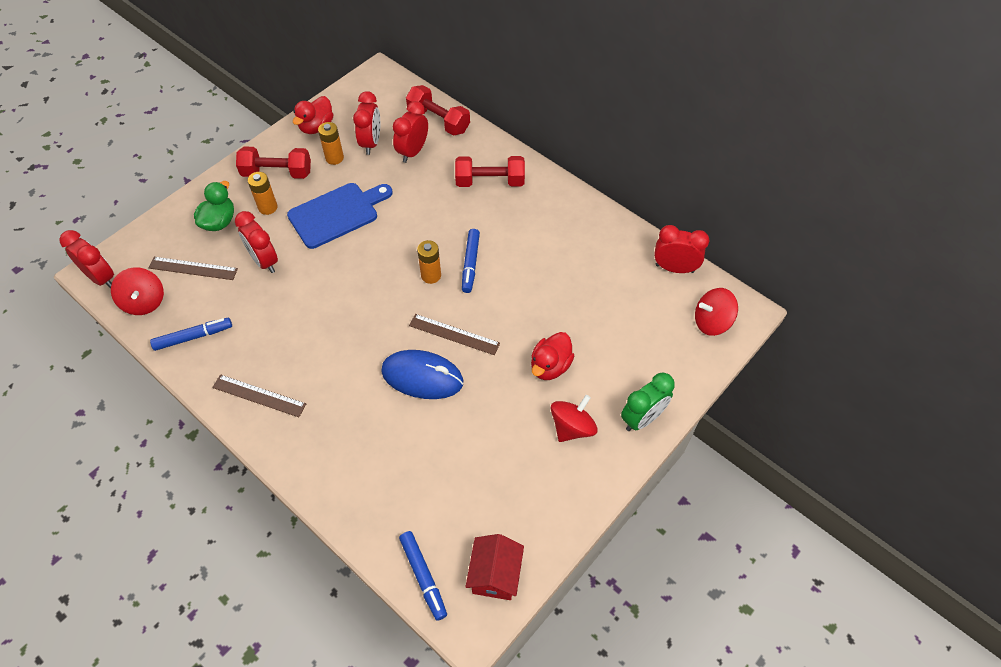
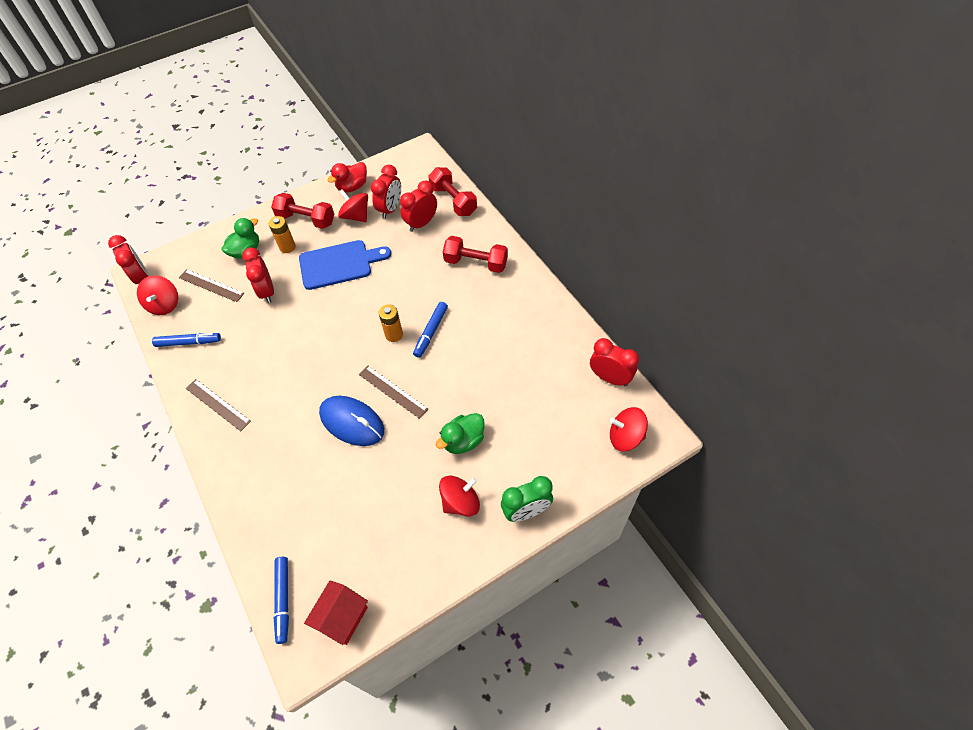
camera: 20 degrees right, 0 degrees up
(334, 158) = (356, 216): orange battery -> red spinning top
(550, 366) = (463, 441): red duck -> green duck

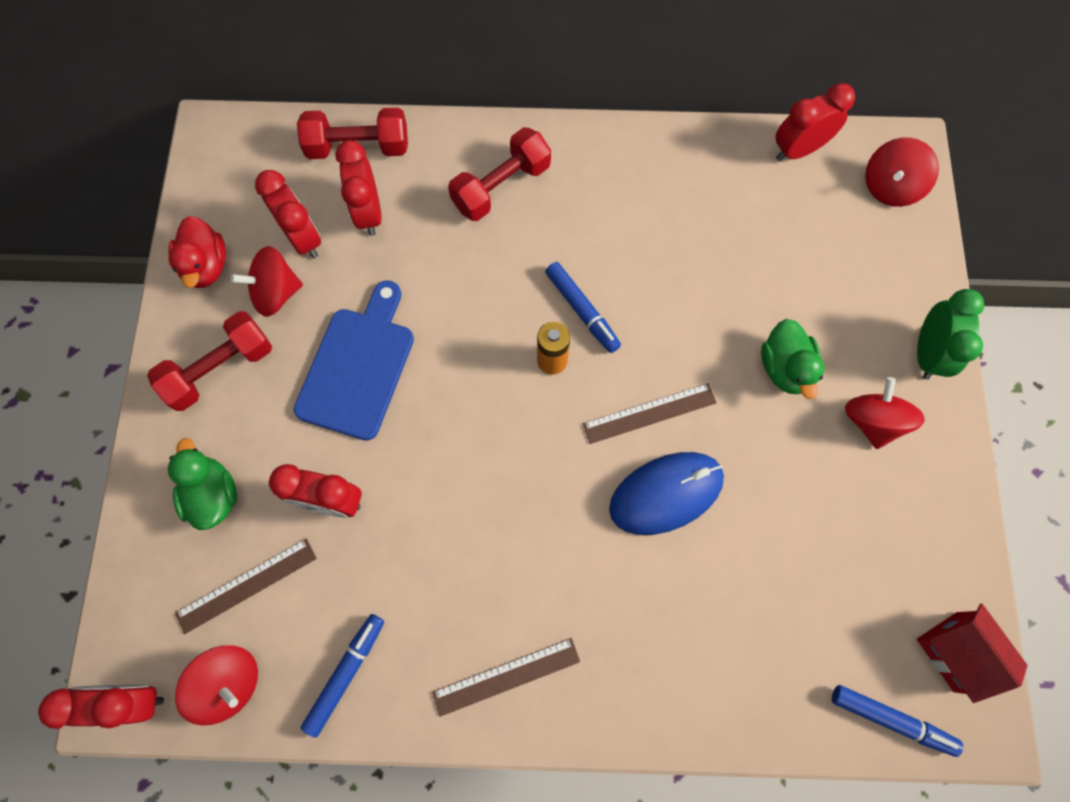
camera: 60 degrees left, 15 degrees up
(287, 247) = (258, 426): orange battery -> none

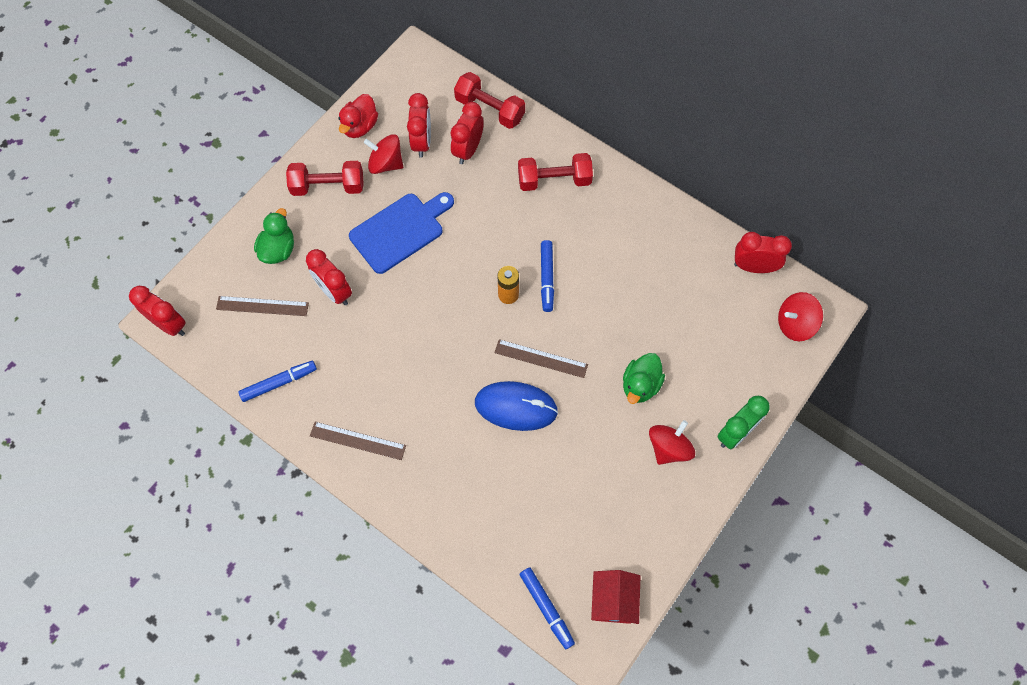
camera: 35 degrees right, 5 degrees down
(229, 683) = (220, 348): red spinning top -> none

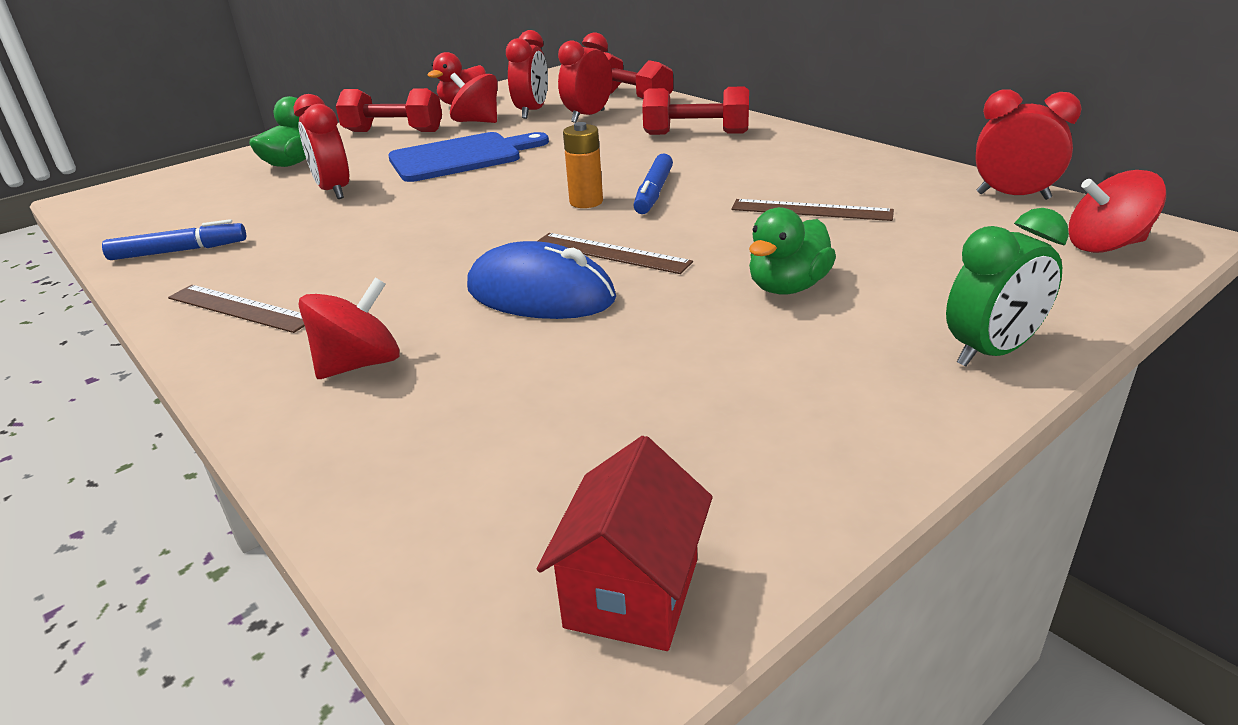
camera: 15 degrees right, 35 degrees down
(169, 324) = (92, 203): red clock -> none
(262, 306) = (227, 196): brown ruler -> brown ruler (811, 210)
(546, 608) = (444, 583): blue marker -> none
(668, 448) = (835, 359): red spinning top -> red spinning top (359, 364)

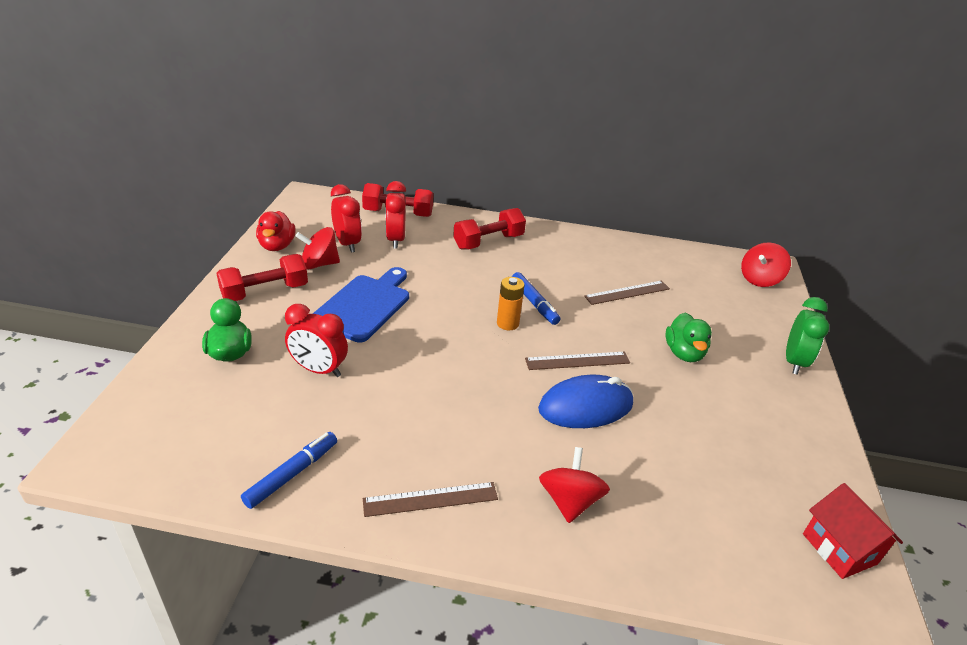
camera: 45 degrees left, 5 degrees up
(1013, 196) = (694, 255): red clock -> none

